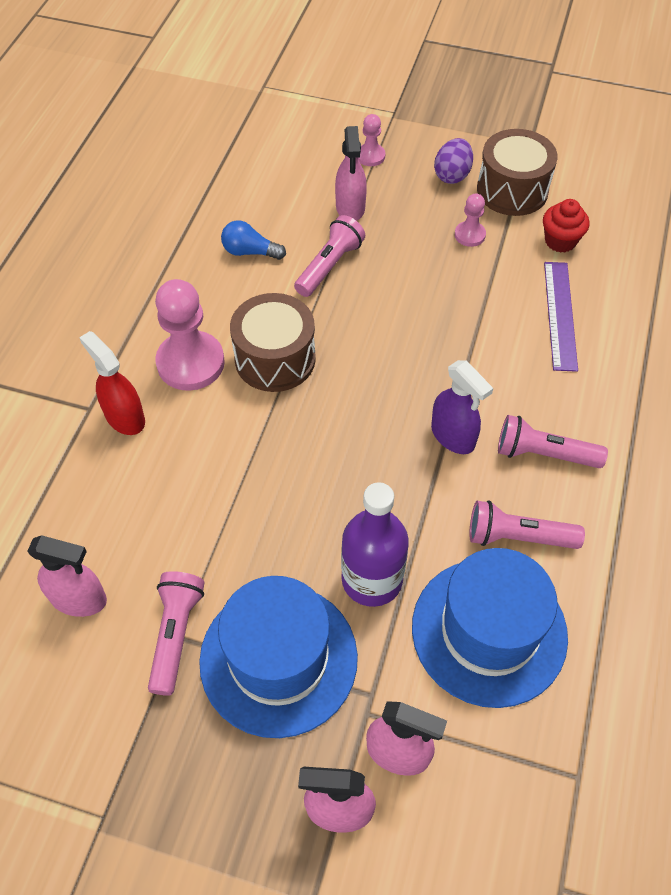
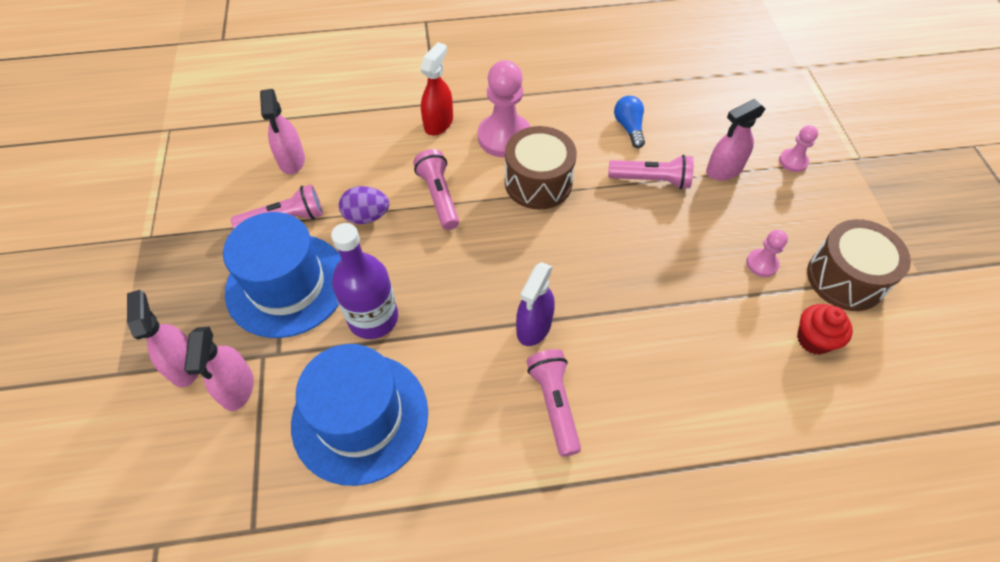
camera: 65 degrees right, 0 degrees up
(452, 175) = (822, 226): purple egg -> purple egg (366, 216)
(518, 537) = (458, 410): pink flashlight -> pink flashlight (439, 197)
(560, 315) = (721, 368): purple ruler -> none

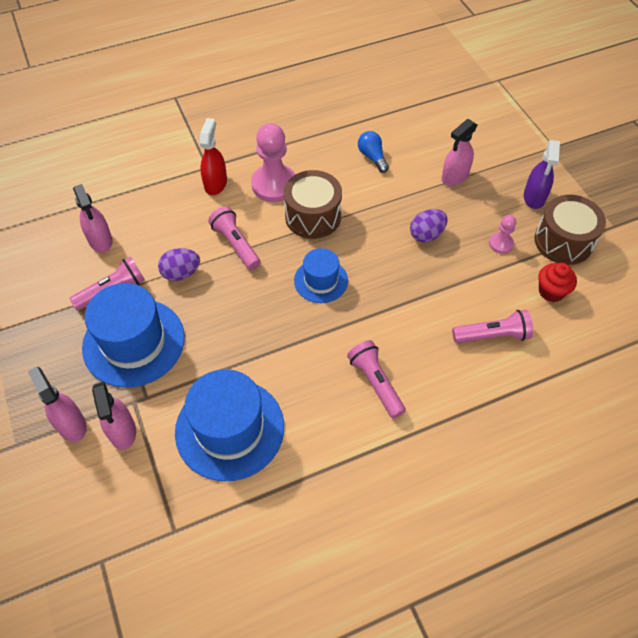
camera: 15 degrees left, 0 degrees up
(373, 318) = (214, 352): purple bottle -> none
(524, 260) = (321, 280): none -> blue hat
(534, 327) = (343, 330): purple spray bottle -> purple spray bottle (534, 197)
(651, 180) = (401, 196): pink flashlight -> pink flashlight (492, 335)
(669, 233) = (426, 235): none -> purple egg
(793, 161) = (505, 159): pink pawn -> none

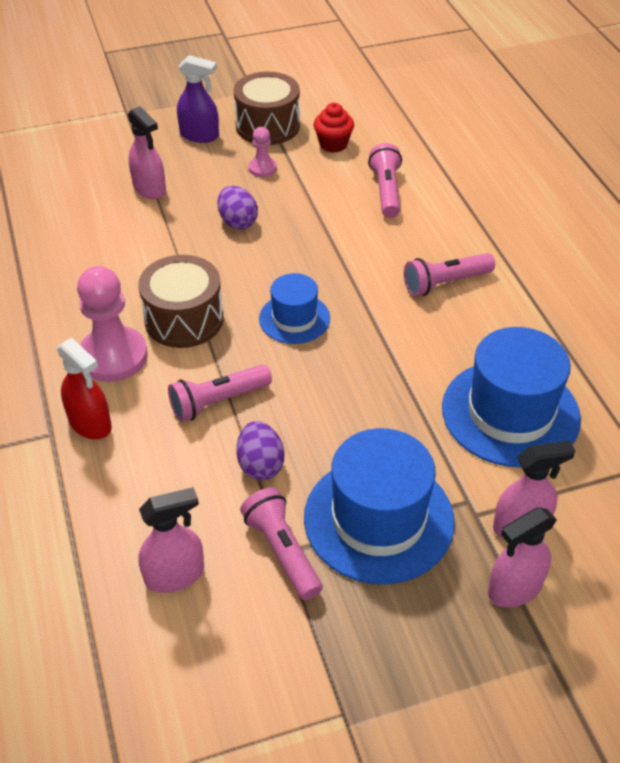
camera: 85 degrees left, 10 degrees down
(215, 183) = (90, 424): red spray bottle -> red spray bottle turned 150 degrees counterclockwise
(372, 157) = (91, 255): blue light bulb -> none

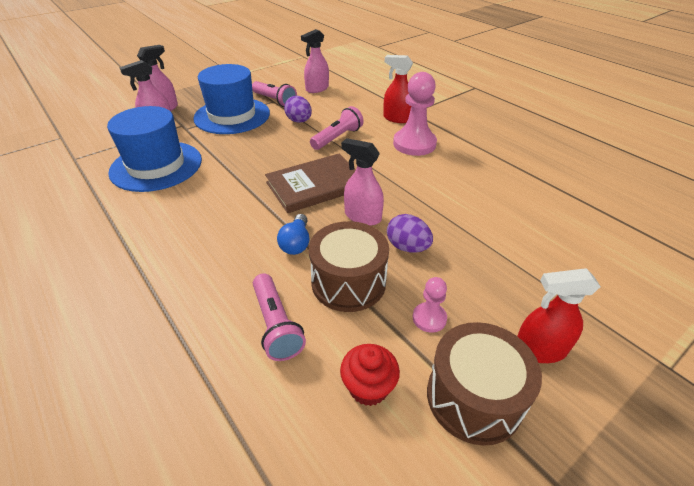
camera: 160 degrees right, 5 degrees down
(149, 189) = (515, 260): pink spray bottle -> pink spray bottle (362, 216)
(184, 319) = (390, 169): brown drum -> brown drum (348, 282)
(199, 135) = (539, 349): purple spray bottle -> red spray bottle
(294, 318) = (315, 185): blue hat -> brown book
(346, 252) = (296, 243): none -> blue light bulb
(445, 283) = (201, 236): pink flashlight -> none

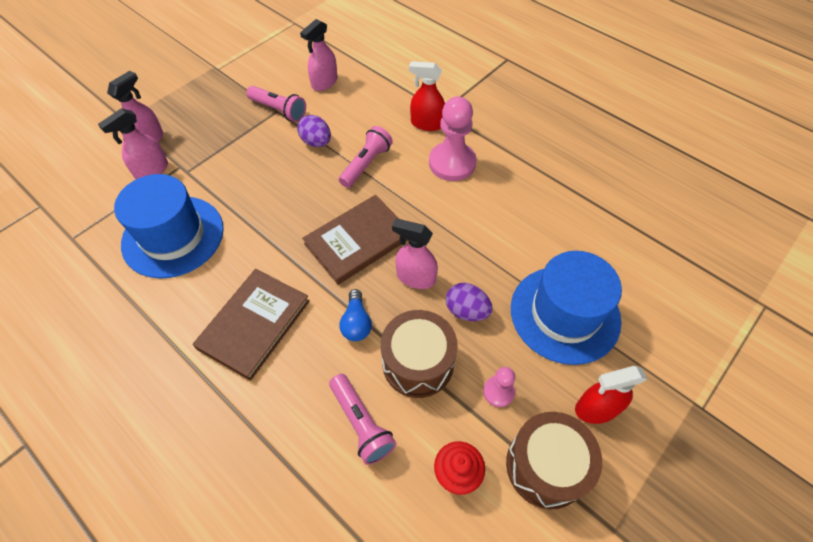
camera: 10 degrees left, 15 degrees up
(200, 232) = (254, 324): none -> brown book
(232, 116) = (235, 143): blue hat -> blue hat (565, 314)

